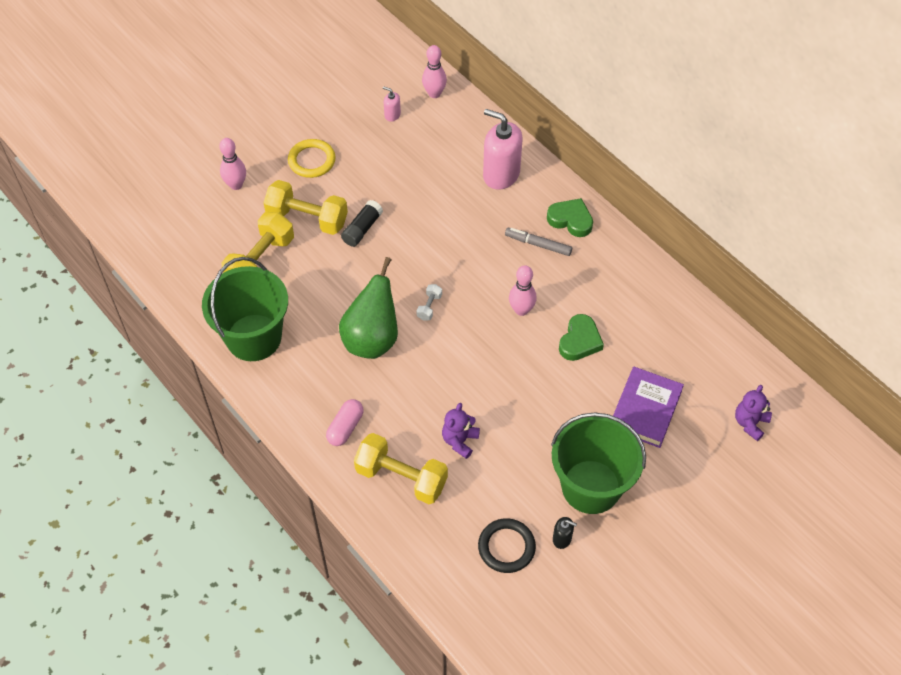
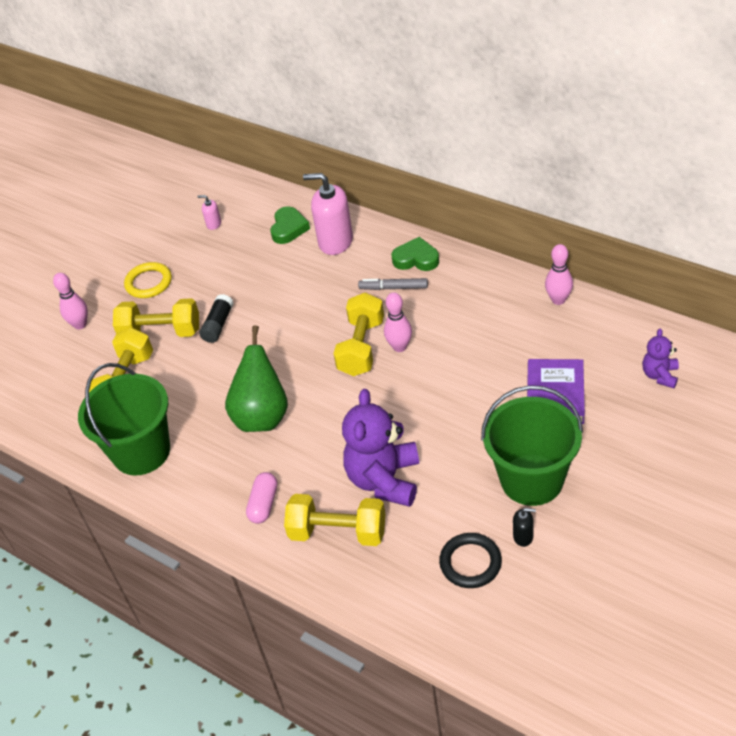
camera: 10 degrees left, 10 degrees down
(429, 307) = (309, 371): white dumbbell -> none
(434, 93) = (247, 196): pink bowling pin -> pink bowling pin (558, 300)
(460, 441) = (384, 480): purple teddy bear -> purple teddy bear, size x1.94
(486, 298) = (361, 347): none -> yellow dumbbell
(580, 341) = (467, 356): green heart -> green heart (289, 228)

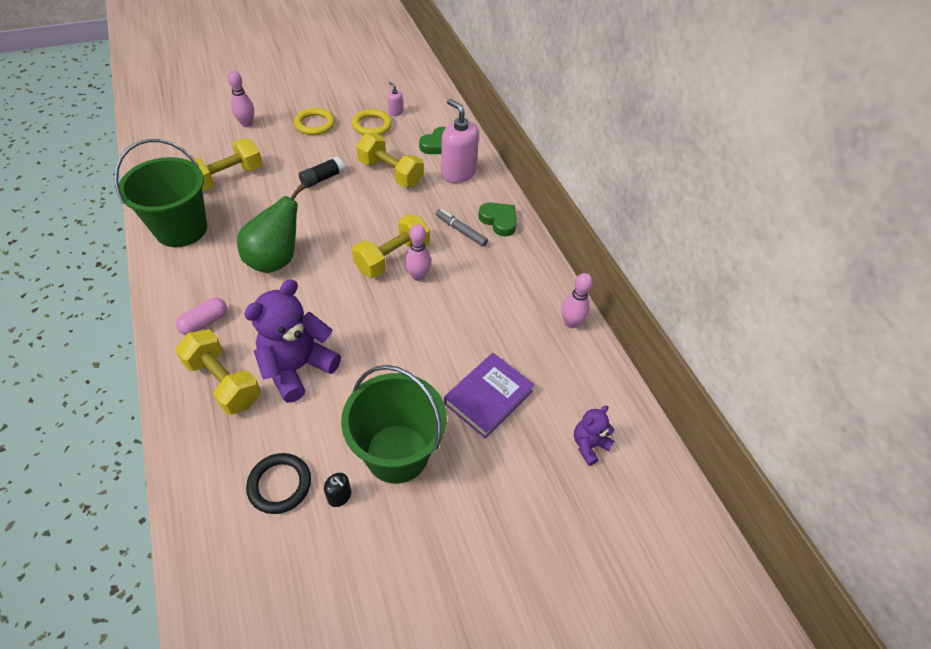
camera: 25 degrees right, 5 degrees up
(161, 332) = (284, 160): yellow dumbbell -> yellow dumbbell (390, 173)
(205, 249) = (372, 125): none -> yellow ring

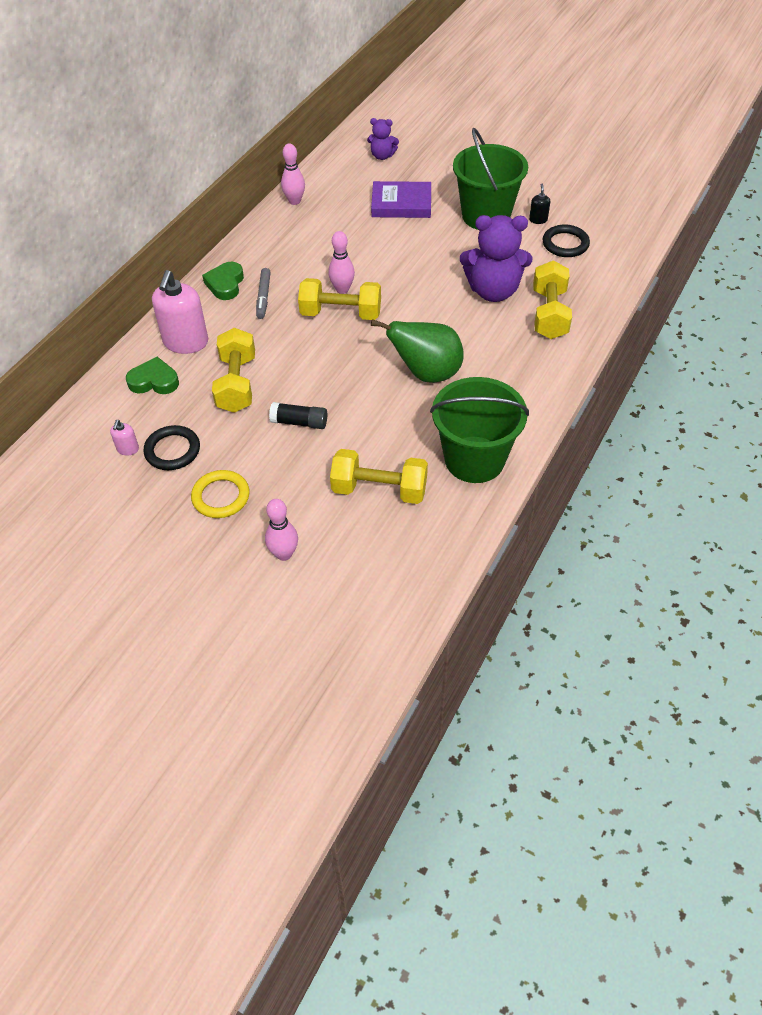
camera: 125 degrees left, 0 degrees up
(204, 322) = (527, 362): pink capsule -> none
(372, 125) = (172, 450): yellow ring -> black ring

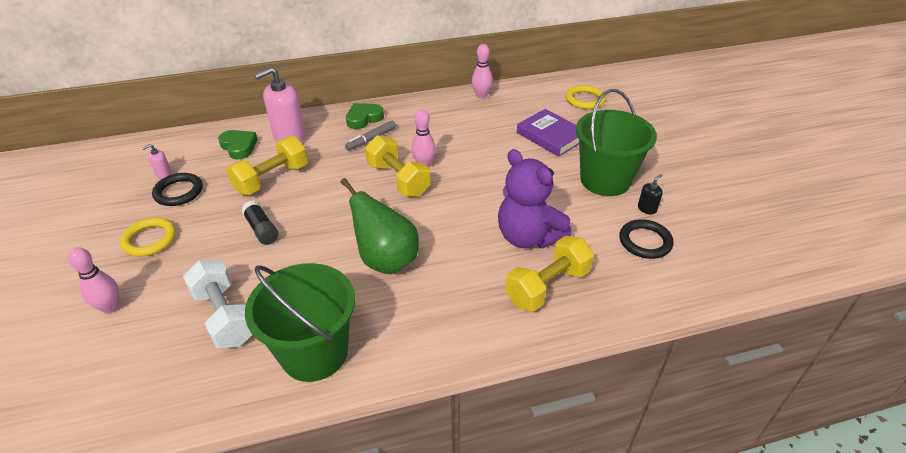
camera: 45 degrees right, 10 degrees down
(379, 490) = (225, 316): yellow dumbbell -> white dumbbell
(382, 156) = (584, 100): purple teddy bear -> yellow ring

